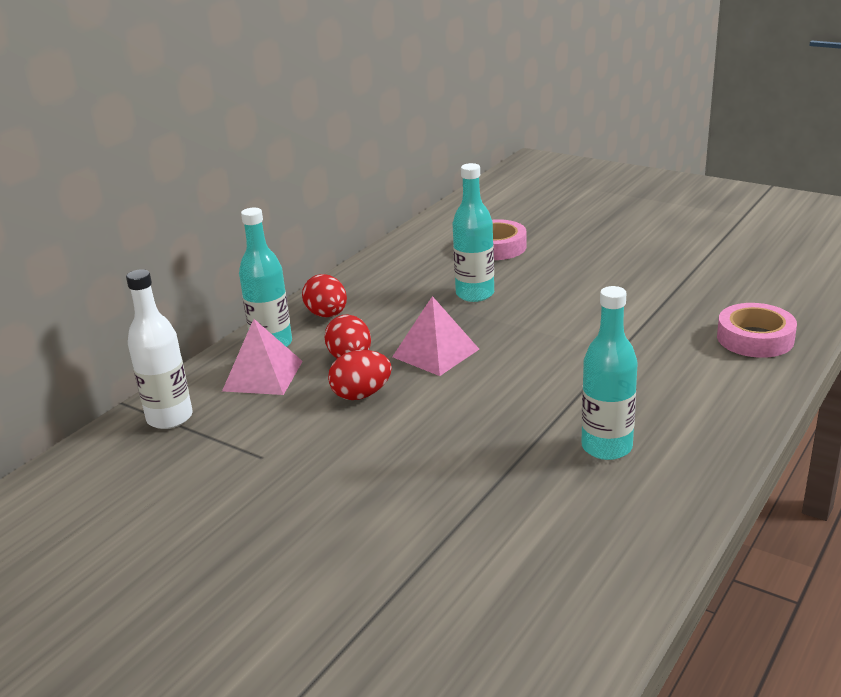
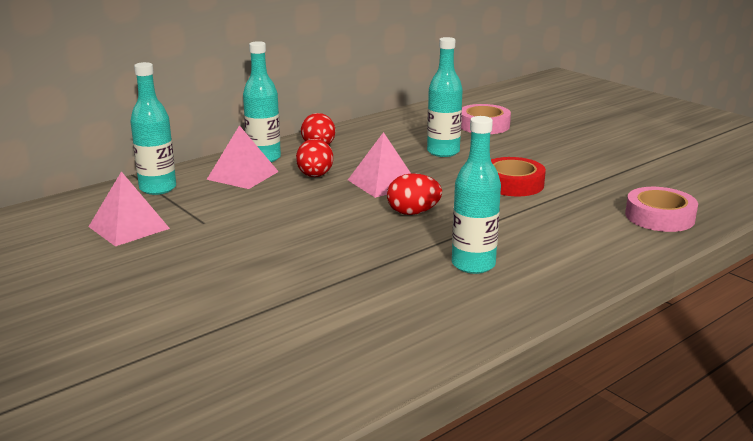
camera: 15 degrees right, 5 degrees down
(170, 418) = (158, 188): white bottle -> turquoise bottle
(173, 485) = (129, 227): none -> pink pyramid
(361, 394) = (306, 198): red egg -> red egg (413, 213)
(578, 325) = (513, 184): none -> red tape

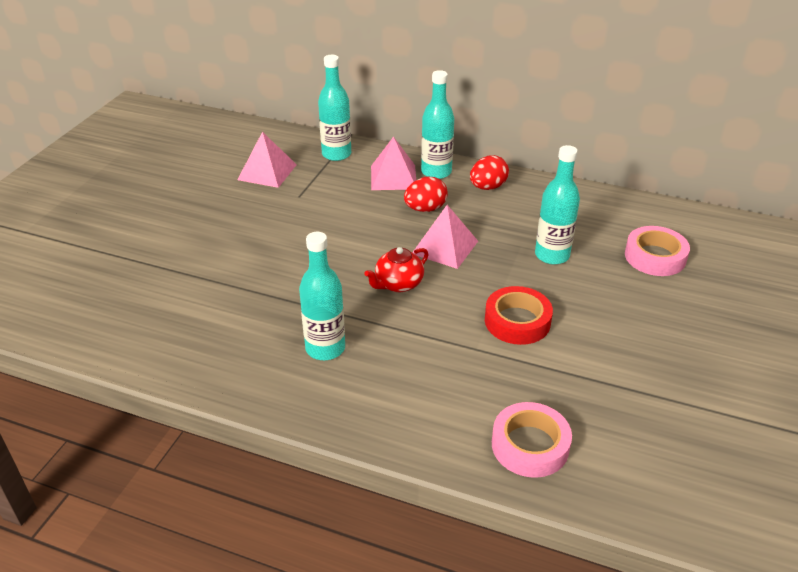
camera: 60 degrees right, 15 degrees up
(413, 213) = (398, 284): red egg -> red teapot

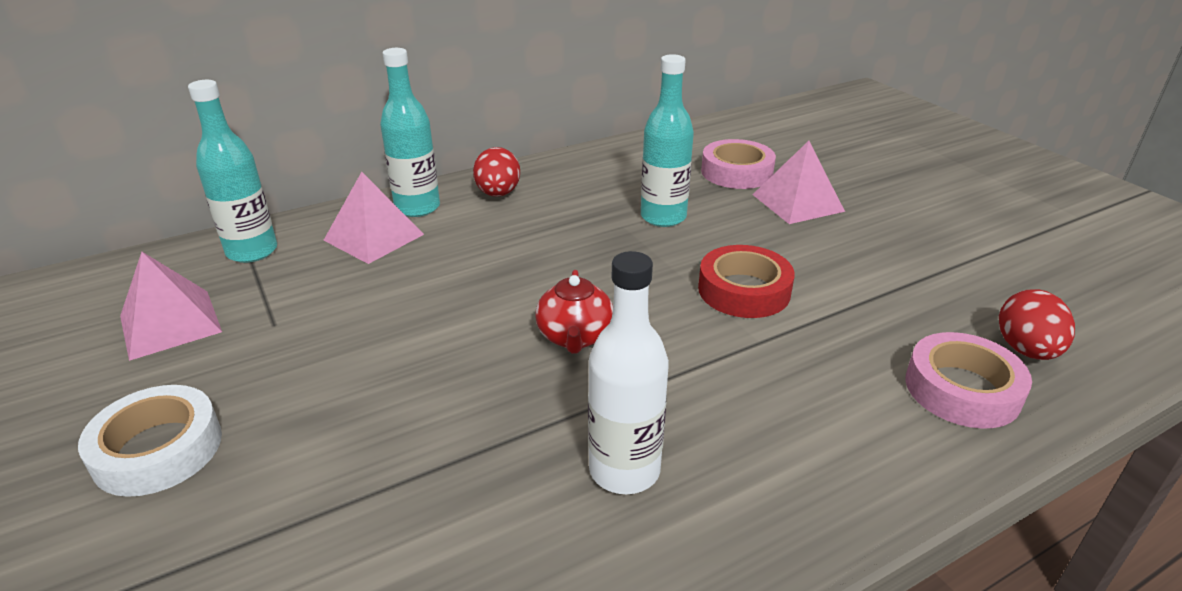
camera: 50 degrees left, 5 degrees down
(204, 222) = (158, 449): none -> white tape
(325, 348) = (624, 470): turquoise bottle -> white bottle
(425, 209) = (468, 247): red egg -> red egg (1026, 350)
(445, 247) = (556, 270): pink pyramid -> pink pyramid (797, 203)

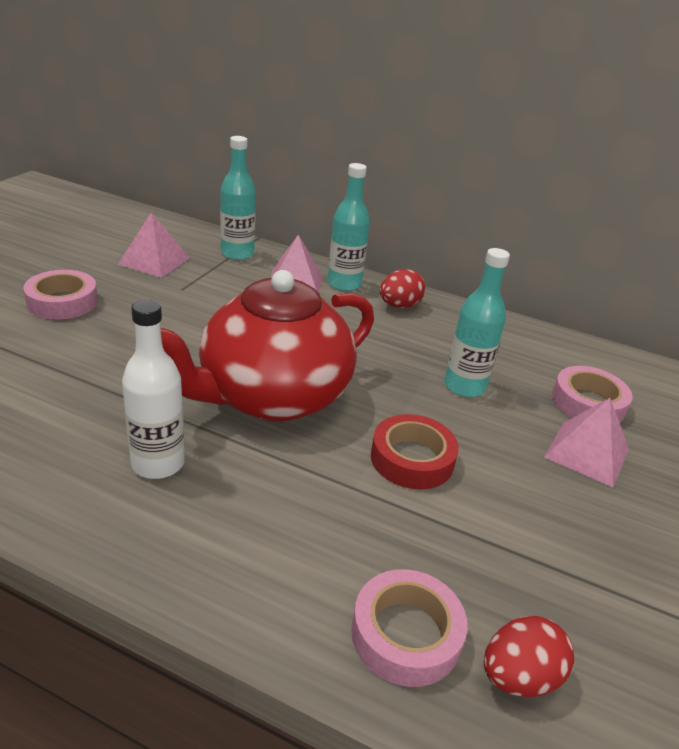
camera: 50 degrees right, 0 degrees up
(158, 449) = (62, 302): white tape -> pink tape
(575, 337) = (272, 396): red teapot -> red teapot, size x2.48

